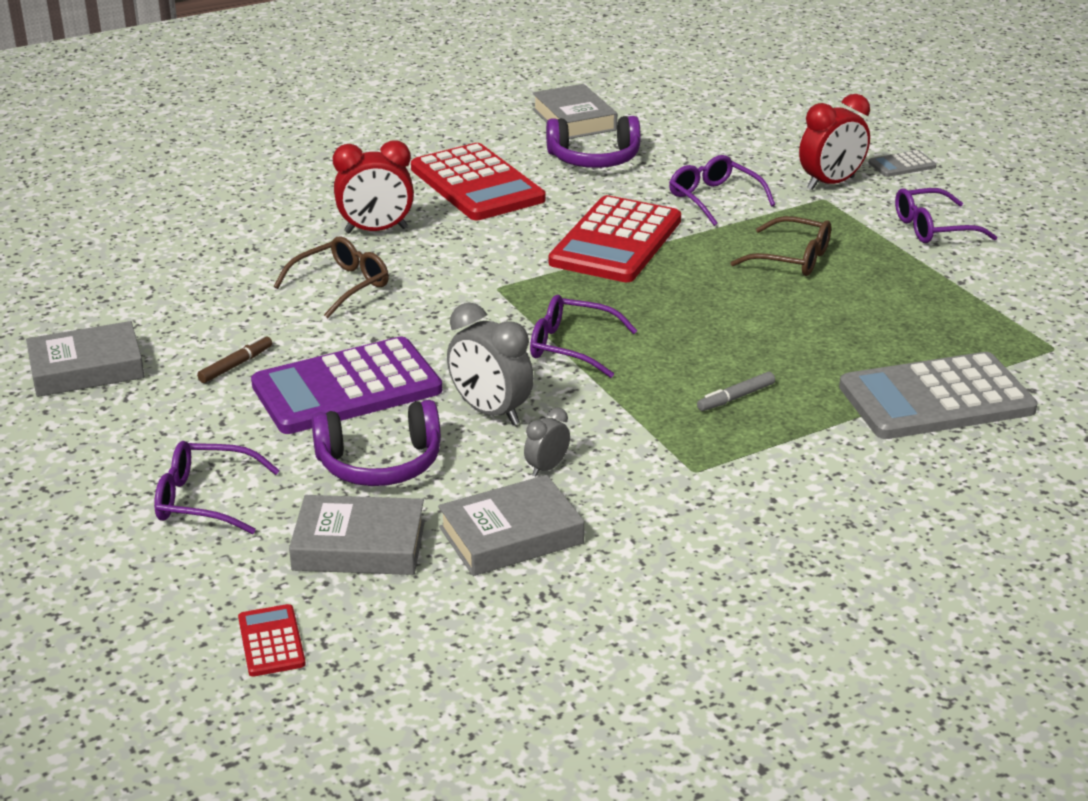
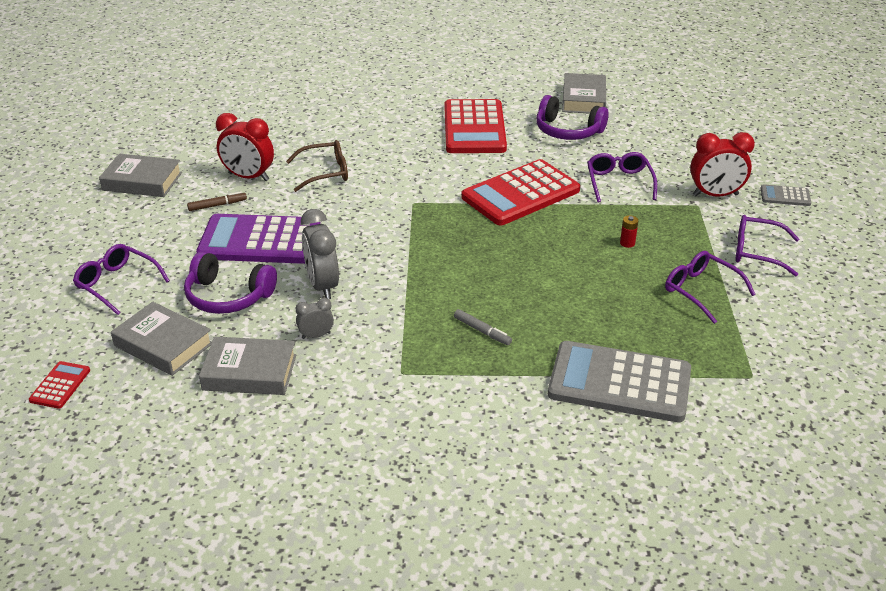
camera: 30 degrees right, 5 degrees up
(376, 230) = (382, 142): red clock -> red clock (248, 177)
(571, 346) = (416, 258): purple glasses -> purple glasses (701, 291)
(736, 397) = (482, 331): grey marker -> grey marker turned 135 degrees counterclockwise
(792, 259) = (627, 243): brown glasses -> red battery

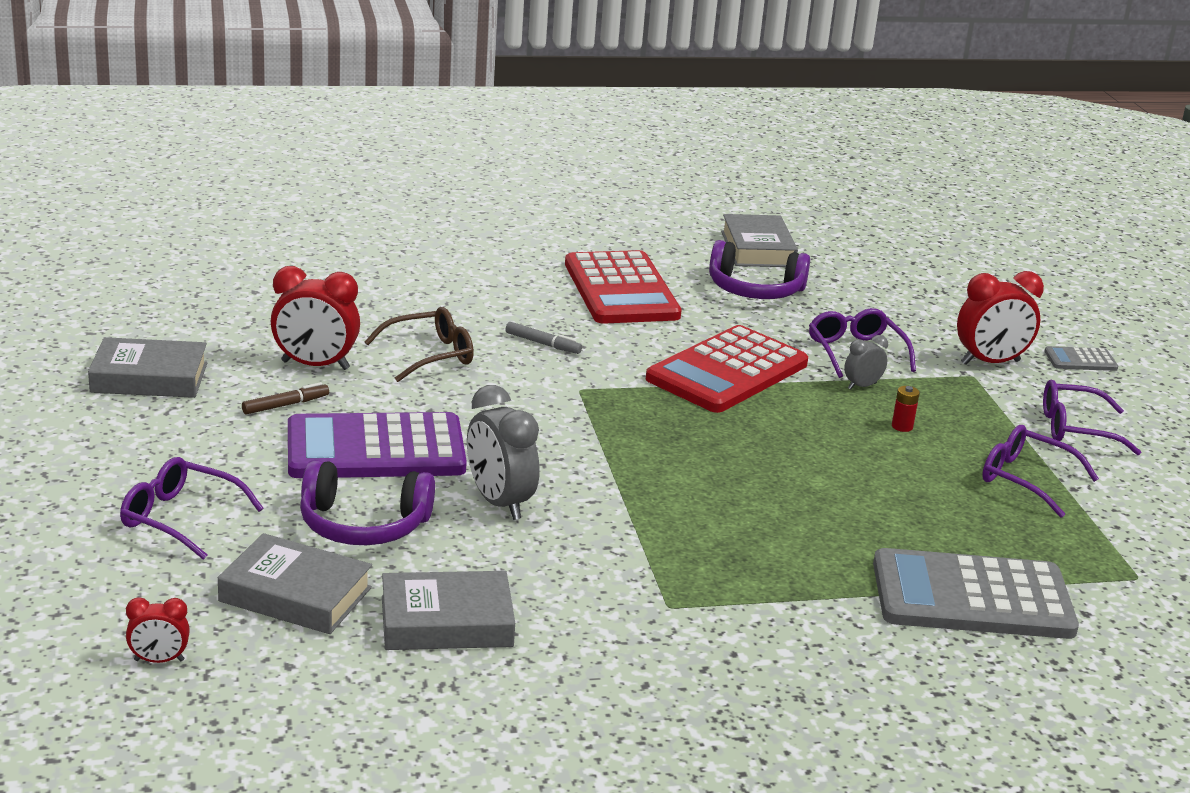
camera: 15 degrees left, 10 degrees down
(60, 385) = (159, 660): red calculator -> red clock
(316, 335) = (522, 567): grey clock -> grey clock (862, 386)
(482, 331) = (757, 546): grey marker -> grey marker (543, 344)

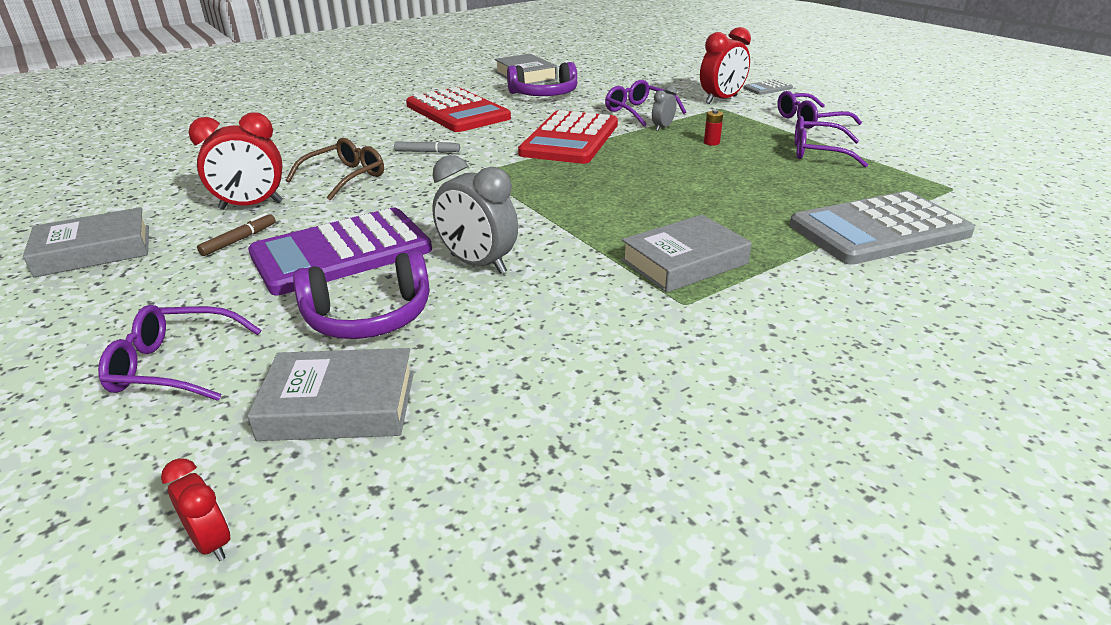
camera: 20 degrees left, 5 degrees up
(159, 660) = (211, 542): red clock -> red clock turned 105 degrees counterclockwise
(446, 622) = (509, 381): grey book -> grey book (684, 262)

